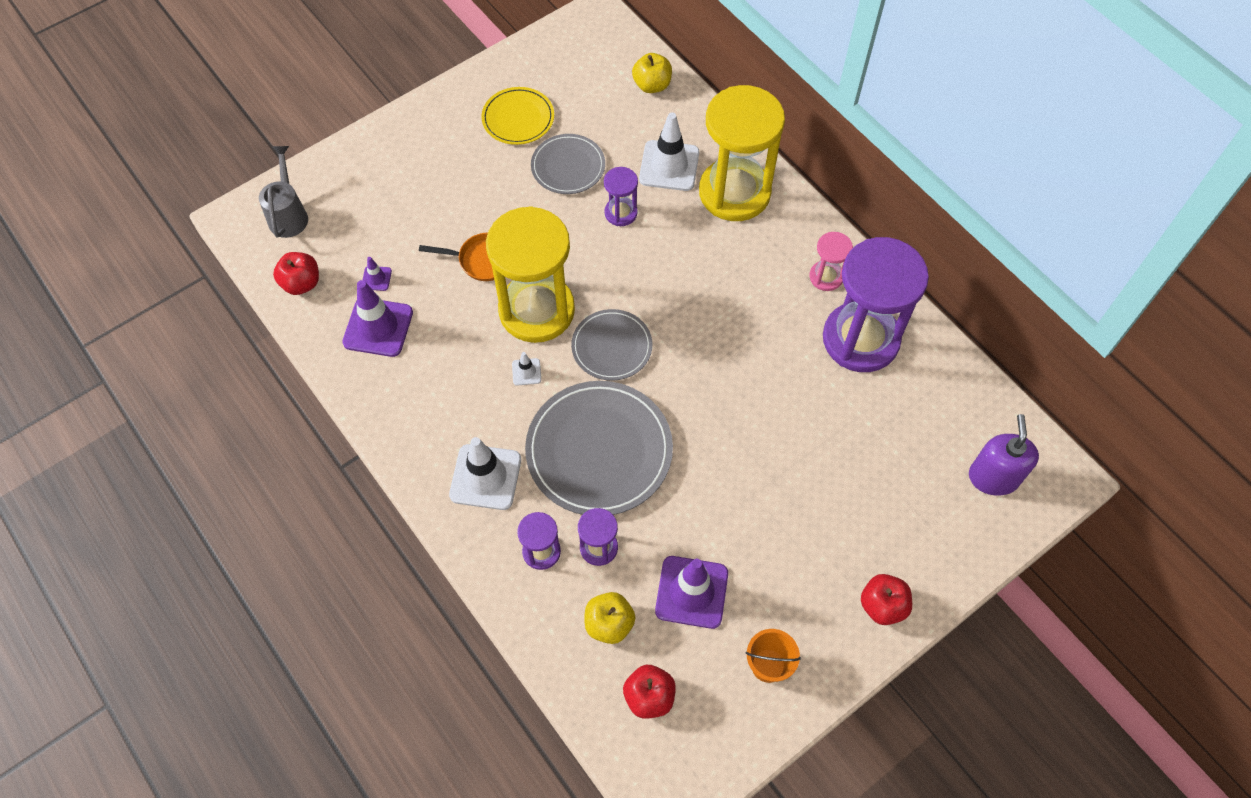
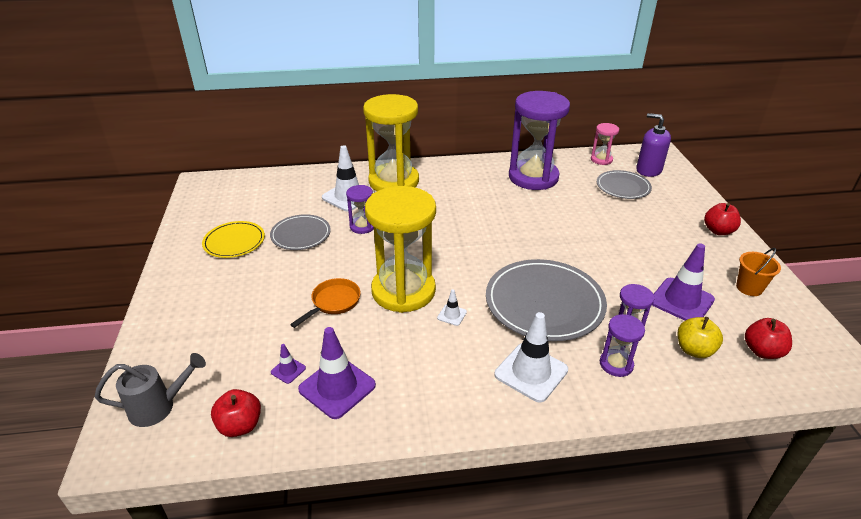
camera: 60 degrees left, 25 degrees down
(289, 215) = (158, 407): grey watering can -> grey watering can turned 135 degrees clockwise
(611, 347) = (463, 267): grey plate -> grey plate (623, 187)
(652, 85) = (281, 182): yellow apple -> none
(826, 277) = (482, 173): pink hourglass -> pink hourglass (601, 159)

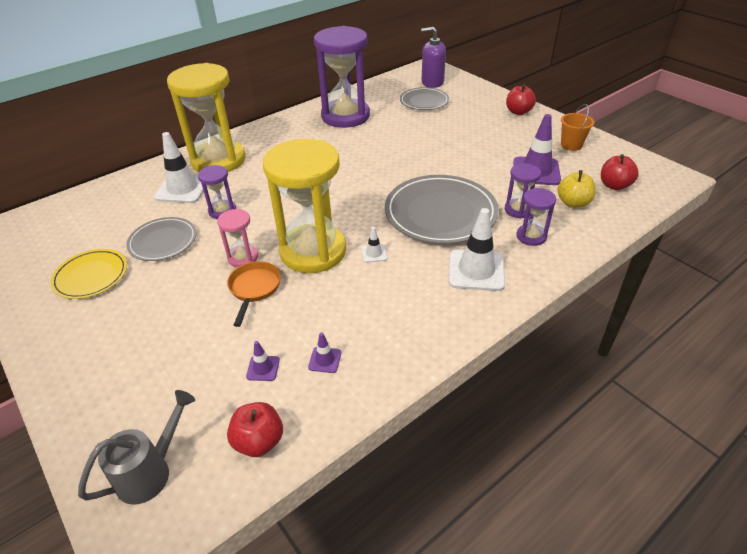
camera: 30 degrees left, 5 degrees up
(337, 387) = (325, 360): purple traffic cone -> purple traffic cone, size x0.46
(601, 159) = (389, 85): pink hourglass -> pink hourglass (243, 257)

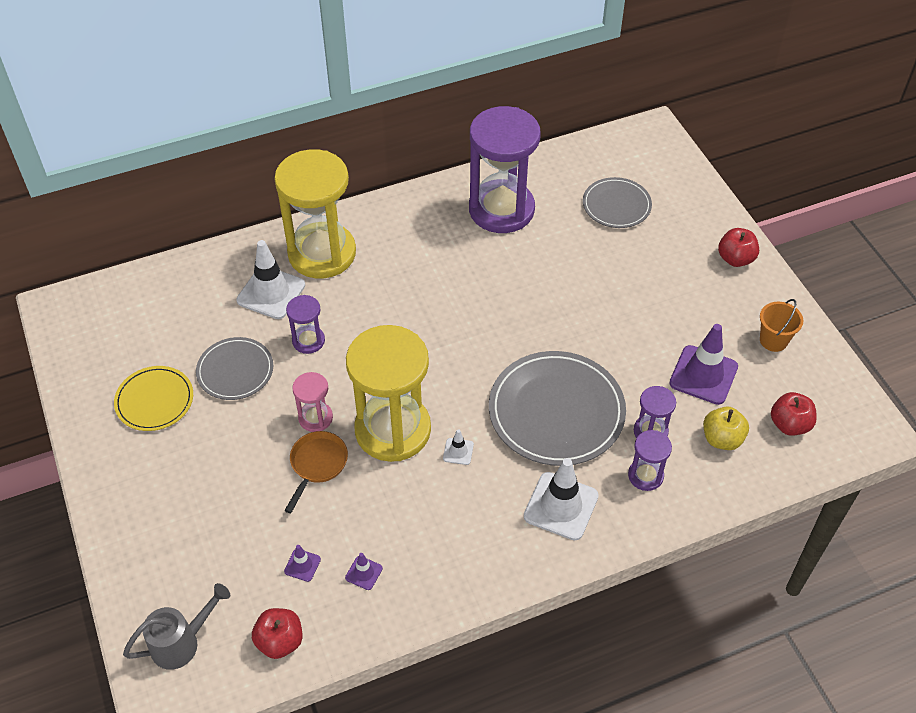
camera: 15 degrees right, 10 degrees up
(432, 82) = (644, 167): purple soap dispenser -> none

